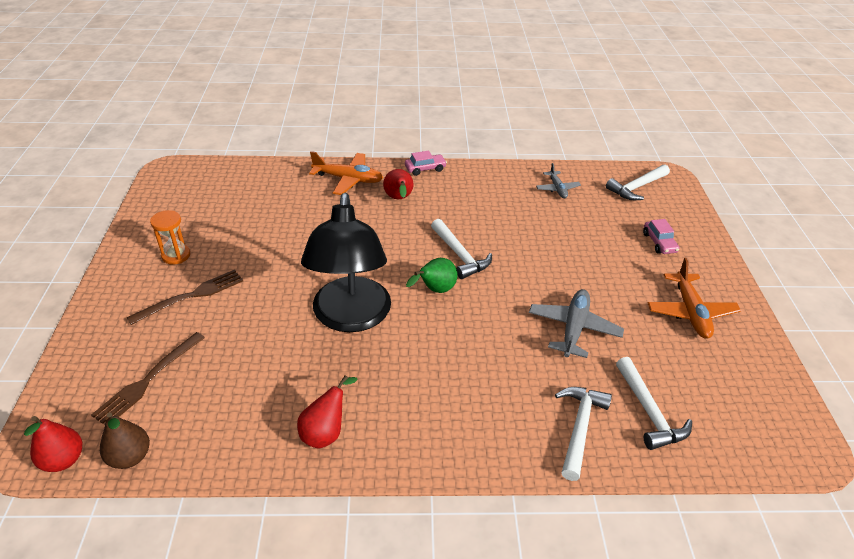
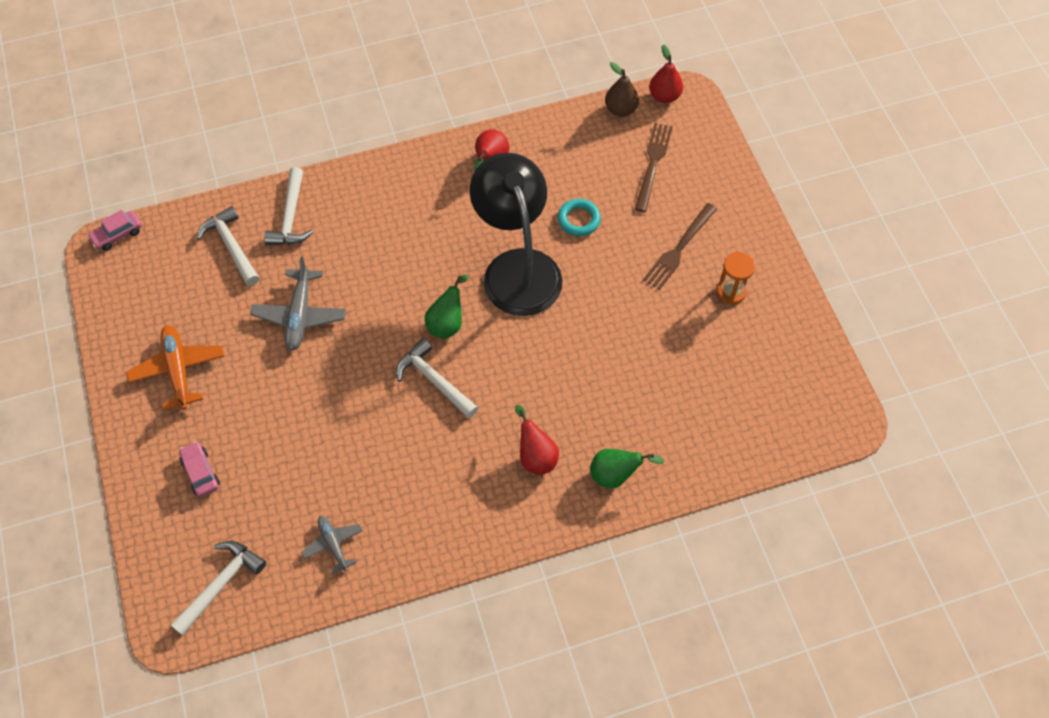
camera: 165 degrees right, 20 degrees up
(266, 344) = (579, 220): none -> turquoise ring
(348, 179) = (615, 475): orange plane -> green pear
(425, 169) = (523, 532): pink car -> pink car (117, 235)

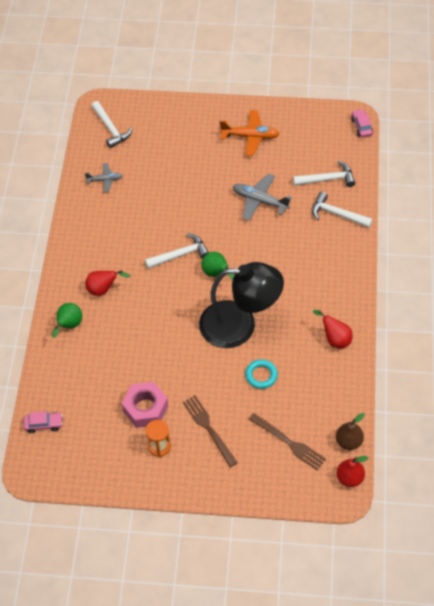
camera: 115 degrees right, 5 degrees down
(200, 472) = (179, 133): pink car -> pink car (43, 424)
(689, 327) = (145, 408): none -> pink nut

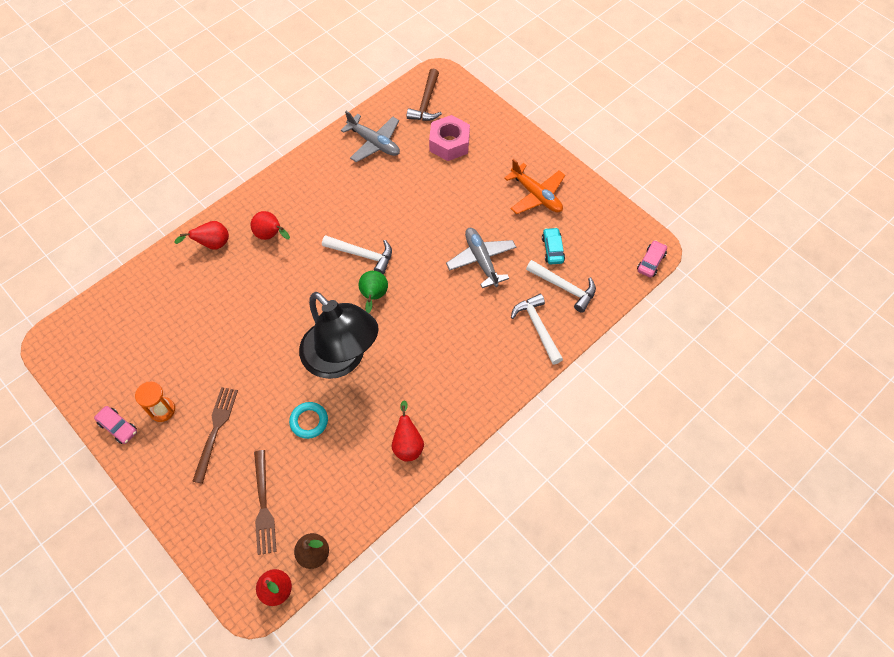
camera: 40 degrees right, 5 degrees up
(43, 424) = (104, 311): pink car -> pink car (118, 427)
(69, 325) = (212, 244): green pear -> red pear
(105, 180) = (374, 143): grey plane -> grey plane, size x1.63
(111, 129) = (426, 103): white hammer -> brown hammer
(145, 408) = (189, 367): pink nut -> pink nut (449, 143)
(296, 162) = (552, 249): none -> turquoise car

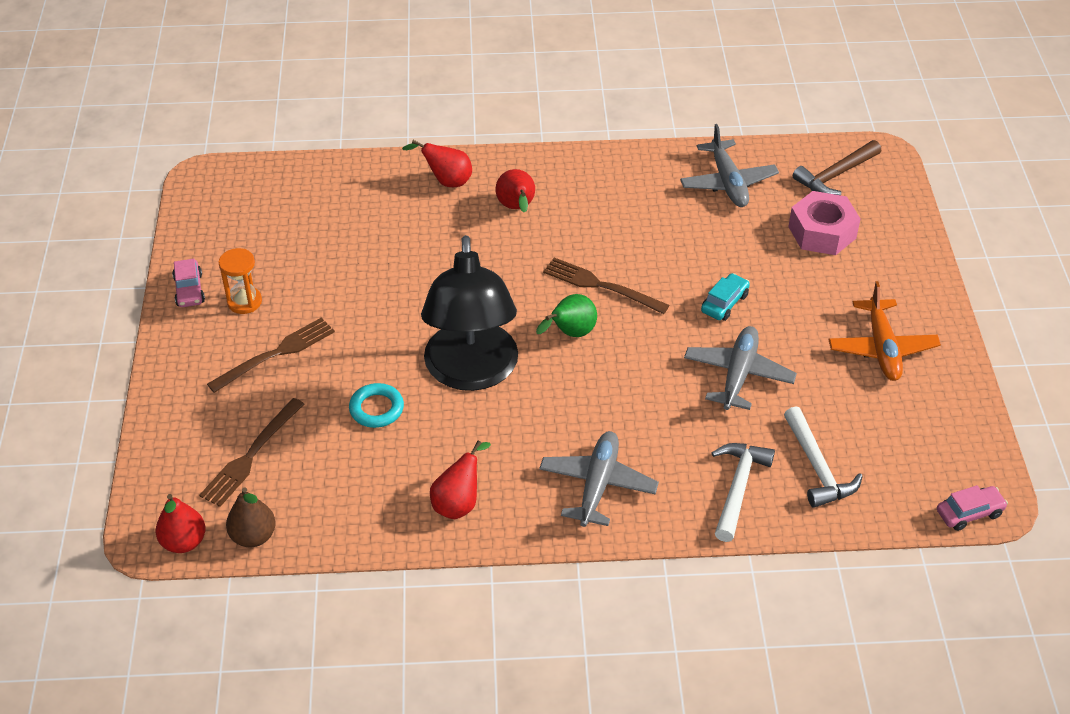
camera: 40 degrees right, 15 degrees down
(362, 255) = (600, 285): white hammer -> brown fork
(469, 378) = (597, 485): none -> grey plane
(552, 249) = (844, 418): turquoise car -> turquoise car (724, 303)

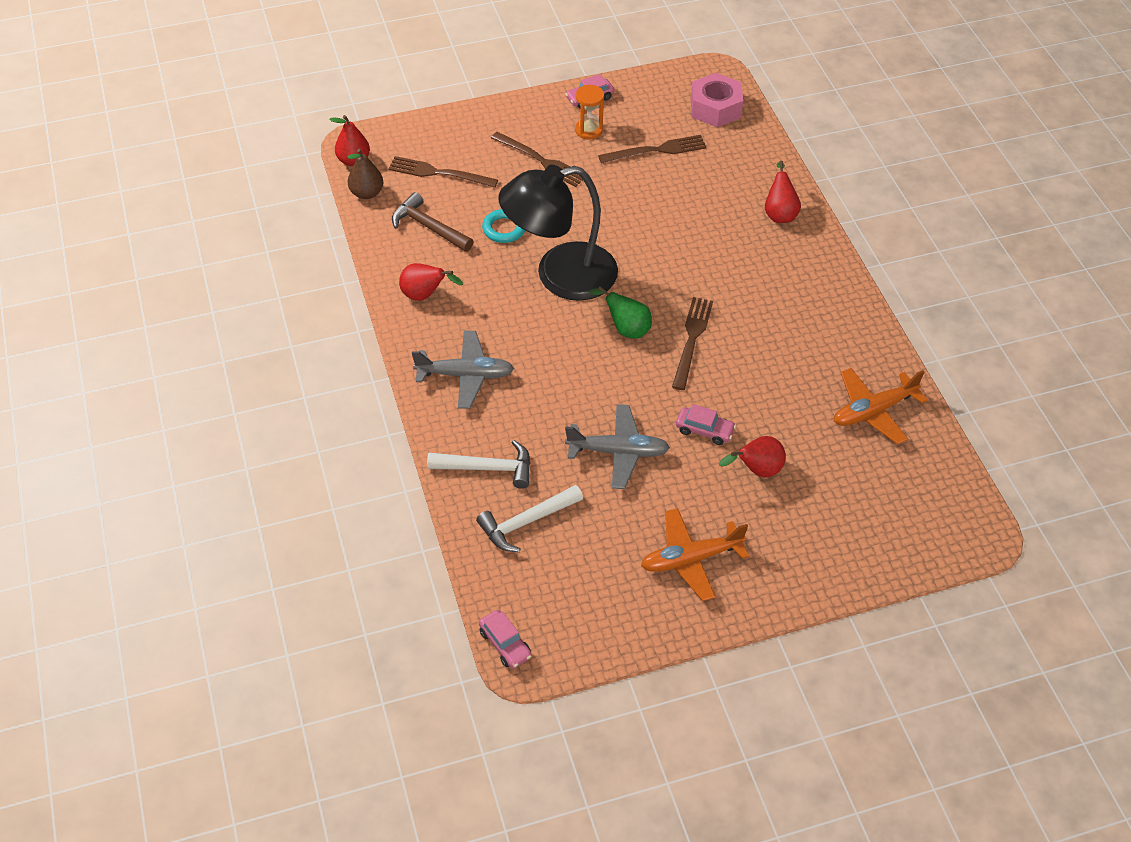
camera: 75 degrees right, 5 degrees up
(307, 251) = (657, 150): none -> brown fork
(517, 208) = (766, 265): red pear -> red pear (756, 470)
(724, 303) = (704, 430): turquoise car -> pink car
(727, 182) = (873, 411): grey plane -> orange plane
(822, 232) = (834, 495): pink nut -> pink nut (715, 108)
(835, 175) = (927, 498): brown hammer -> brown hammer (428, 227)

